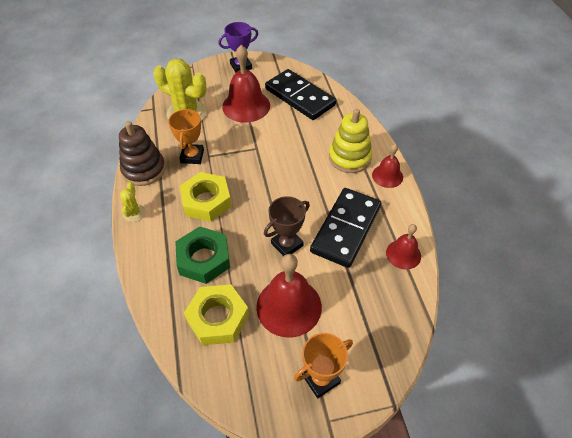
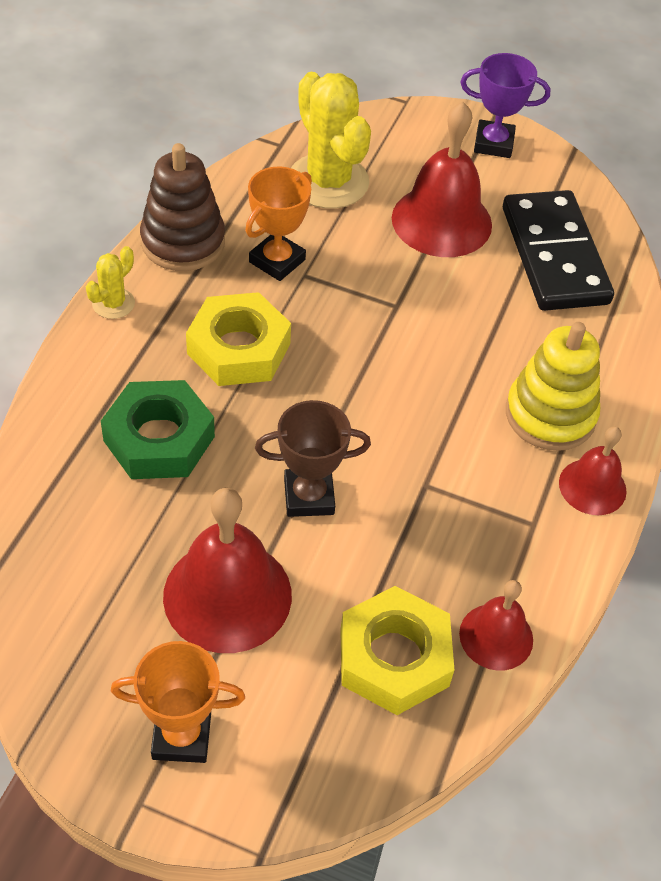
camera: 30 degrees right, 0 degrees up
(218, 318) = (106, 542): yellow nut -> yellow nut (394, 657)
(345, 229) = (431, 532): black domino -> none

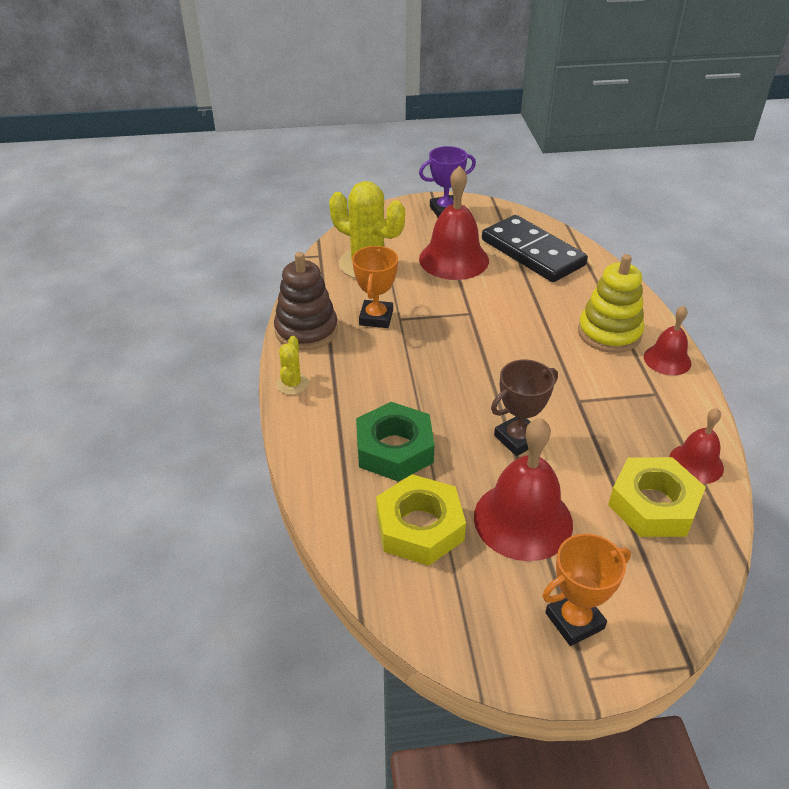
camera: 25 degrees left, 10 degrees down
(238, 348) = (397, 375): yellow nut -> yellow nut (419, 527)

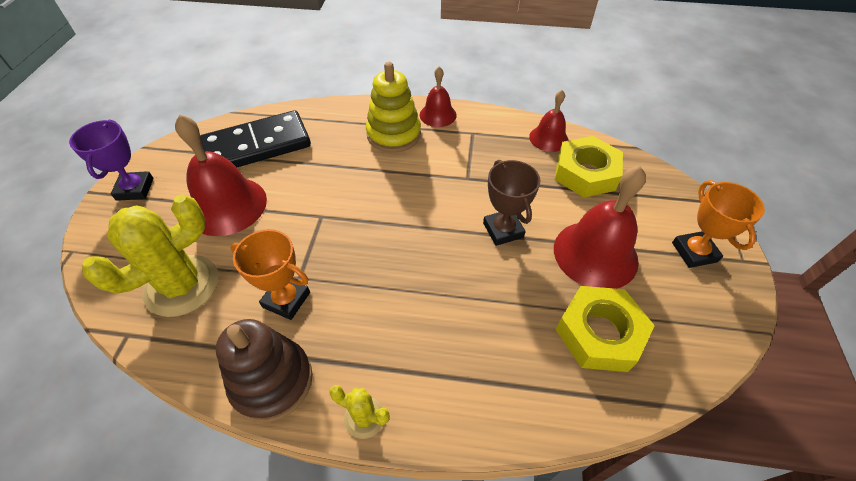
camera: 75 degrees left, 10 degrees up
(394, 449) = (496, 330): green nut -> none

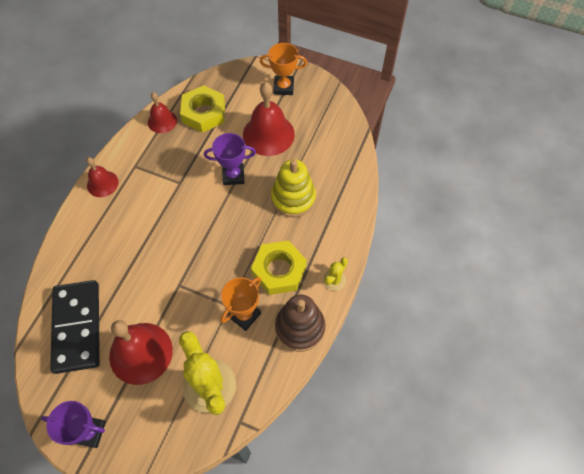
camera: 75 degrees left, 10 degrees up
(393, 134) = (111, 220): yellow stacking toy -> yellow stacking toy (293, 198)
(503, 230) = (233, 176): brown trophy -> purple trophy
(599, 333) = (318, 153): yellow nut -> yellow nut (279, 270)

